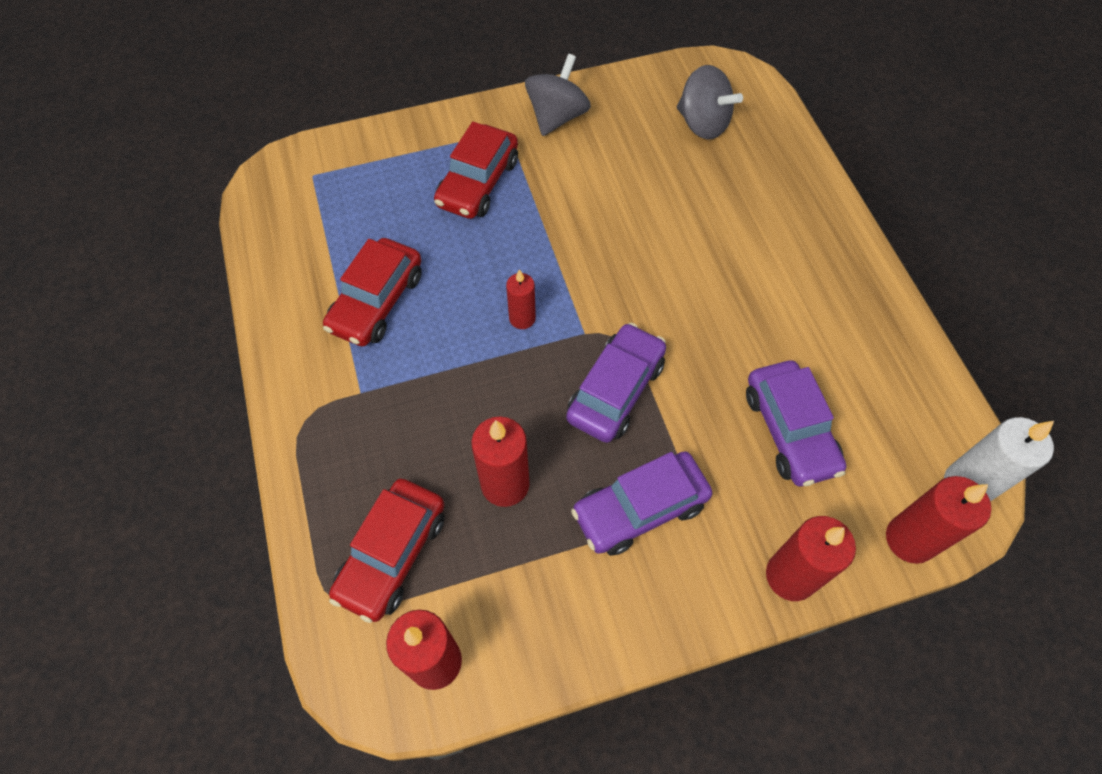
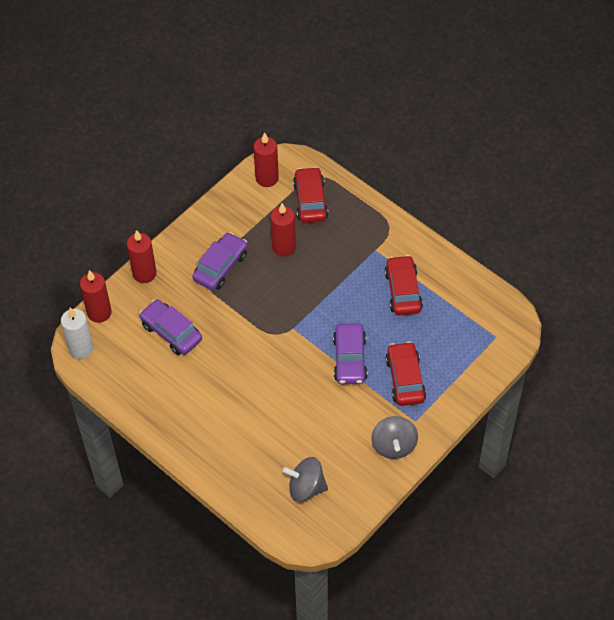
camera: 150 degrees right, 5 degrees down
(522, 318) = (327, 319): red candle -> none
(615, 390) = (261, 309): purple car -> purple car (350, 359)

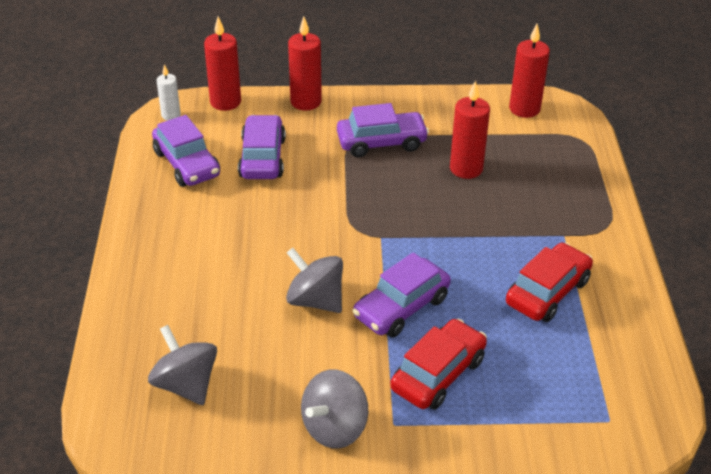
camera: 45 degrees right, 15 degrees down
(81, 348) = (171, 115): white candle -> white candle, size x0.60
(136, 372) = (187, 164): none -> purple car
(307, 391) = (315, 300): none -> grey spinning top
(310, 201) = (546, 152): red car -> none

